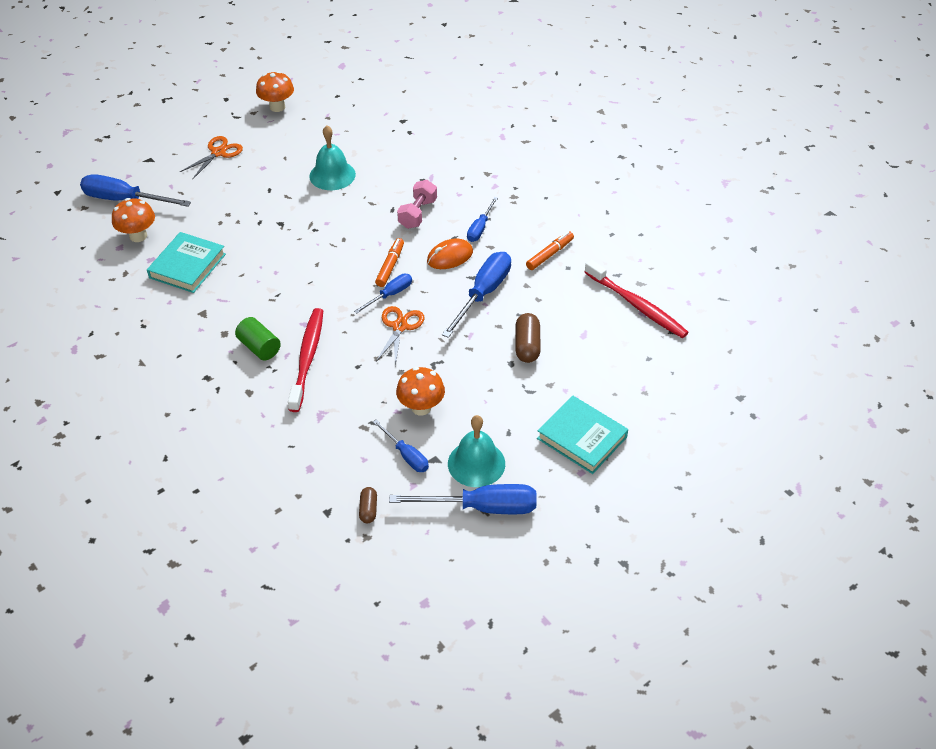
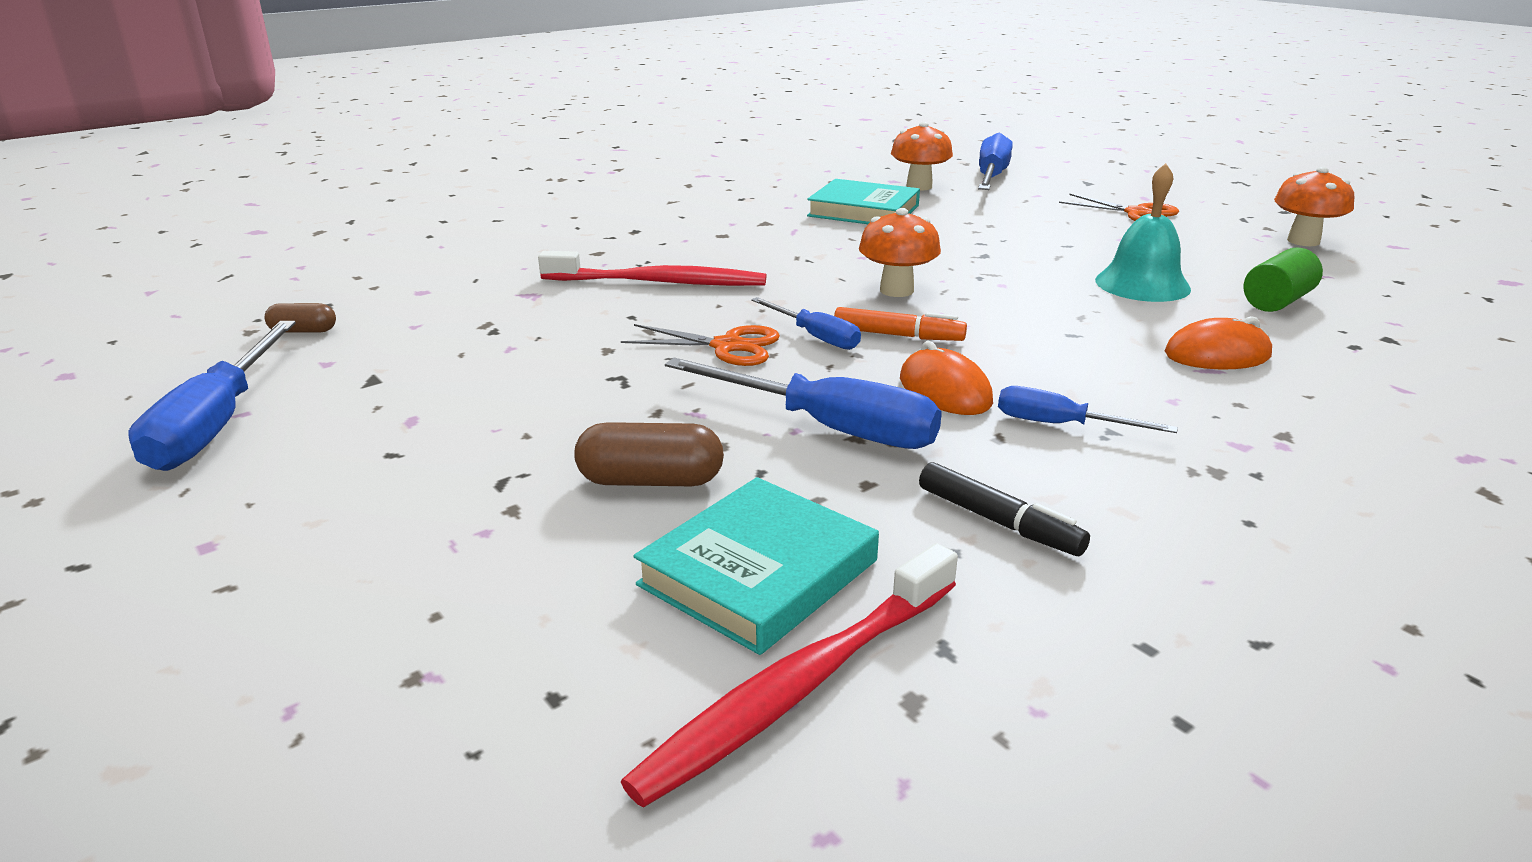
camera: 90 degrees right, 20 degrees down
(259, 347) = (689, 254): green cylinder -> green cylinder (1277, 301)
(406, 455) = (398, 356): blue screwdriver -> none
(417, 172) = (1217, 355): none -> orange mouse
(417, 213) = (1073, 357): pink dumbbell -> none
(421, 407) = (508, 367): orange mushroom -> orange mushroom (896, 290)
(476, 463) = (332, 419): turquoise bell -> none
(549, 254) = (998, 521): orange marker -> black marker
(581, 438) = (312, 551): turquoise book -> turquoise book (758, 572)

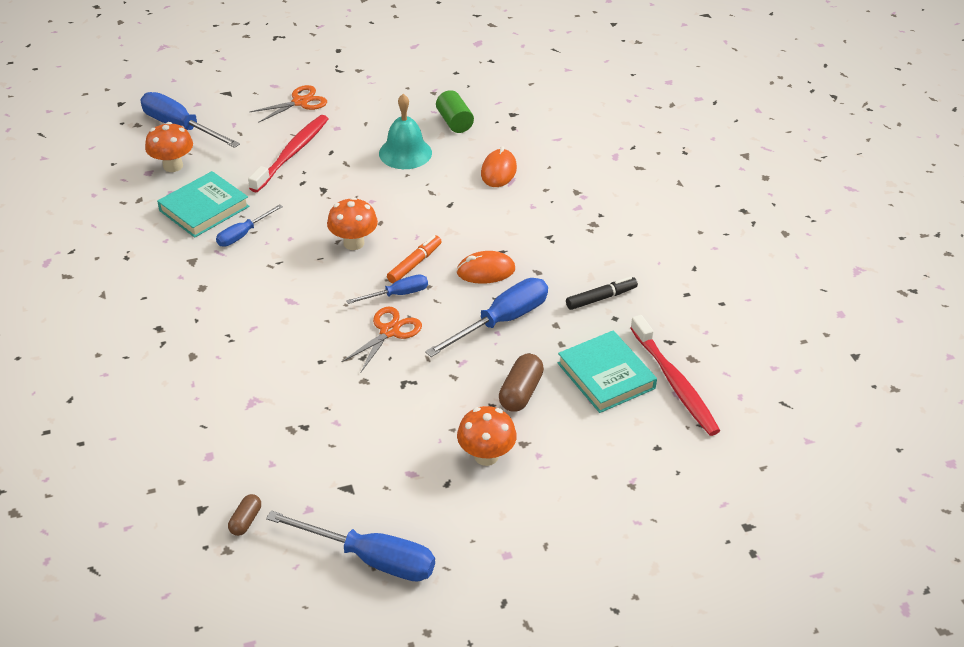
camera: 70 degrees left, 15 degrees up
(658, 282) = (272, 338): red toothbrush -> red toothbrush (291, 154)
(1060, 425) = (536, 249): blue screwdriver -> blue screwdriver (243, 234)
(1303, 241) = (386, 70): orange mushroom -> orange mushroom (486, 456)

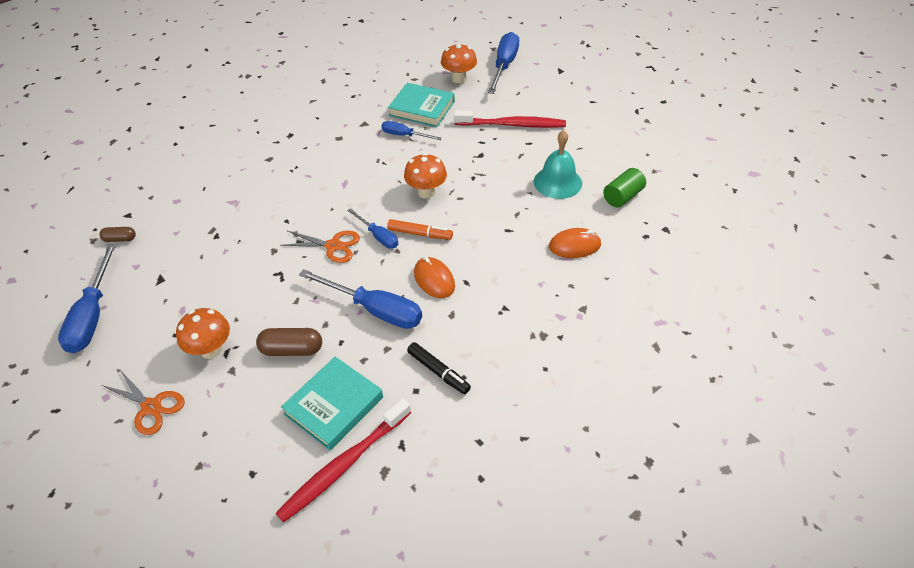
camera: 70 degrees right, 5 degrees up
(300, 102) = (578, 107): orange scissors -> orange scissors (151, 407)

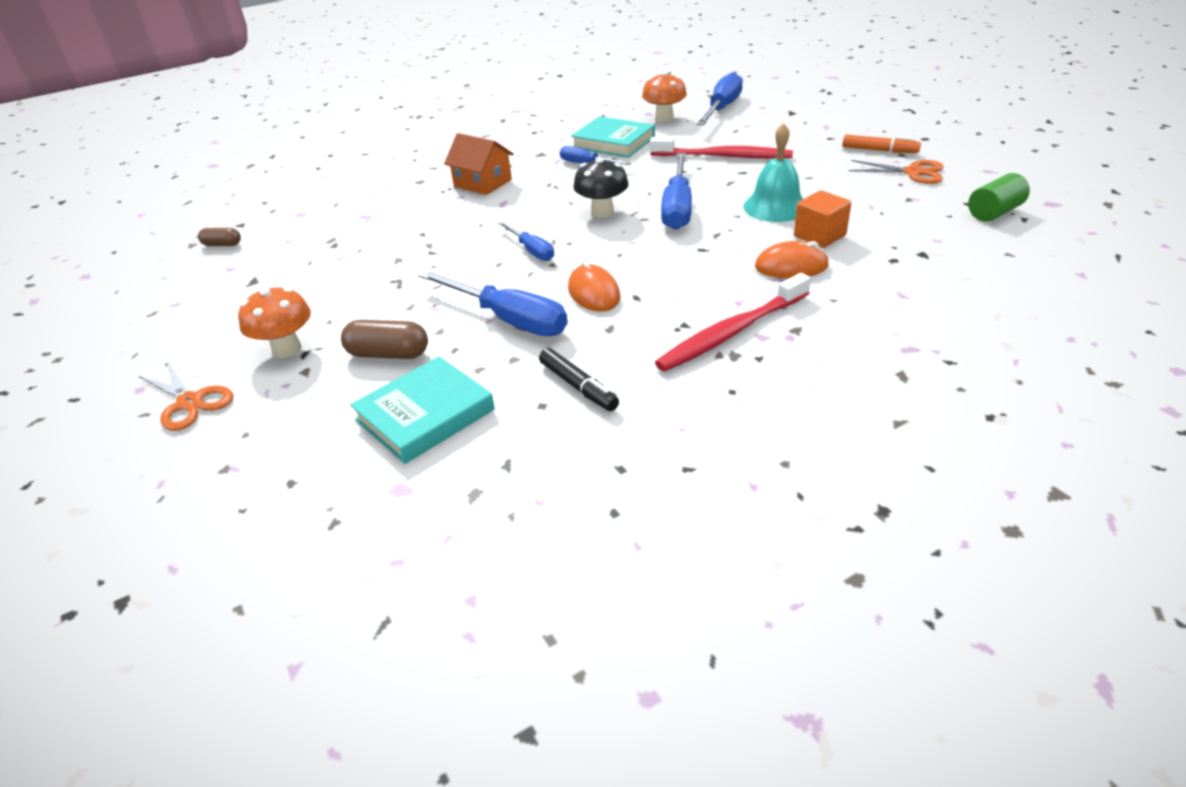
camera: 10 degrees right, 10 degrees down
(92, 315) = (160, 311): blue screwdriver -> blue screwdriver (677, 208)
(323, 160) = (483, 183): none -> orange house
(333, 246) = (472, 257): orange scissors -> orange scissors (913, 172)
(344, 465) = (419, 481): red toothbrush -> red toothbrush (732, 332)
(420, 234) = (585, 249): orange marker -> orange marker (879, 150)
(426, 192) = (602, 212): orange mushroom -> black mushroom
(592, 213) = (819, 236): none -> orange cube
(622, 196) = (863, 221): green cylinder -> green cylinder (994, 212)

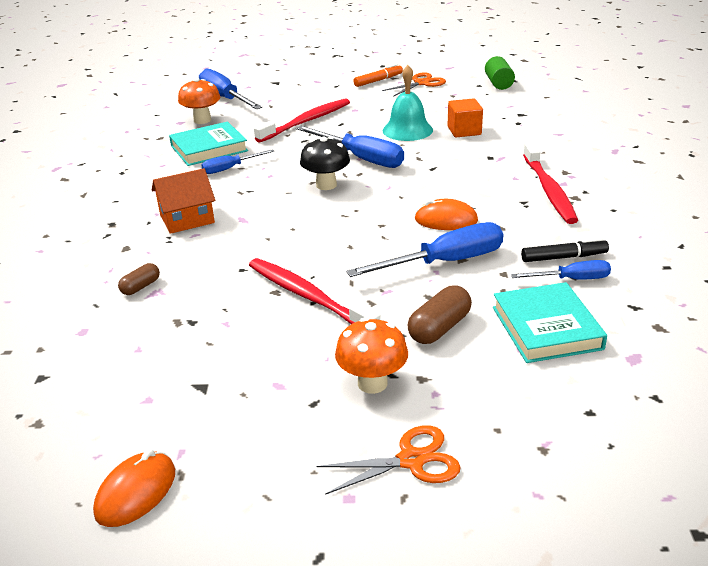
camera: 60 degrees left, 5 degrees down
(222, 244) = (76, 398): brown capsule -> brown capsule (140, 287)
(399, 276) = (309, 297): none -> red toothbrush
(531, 250) = (347, 227): blue screwdriver -> blue screwdriver (572, 279)
(791, 266) = (491, 150): orange mouse -> orange mouse (136, 492)

